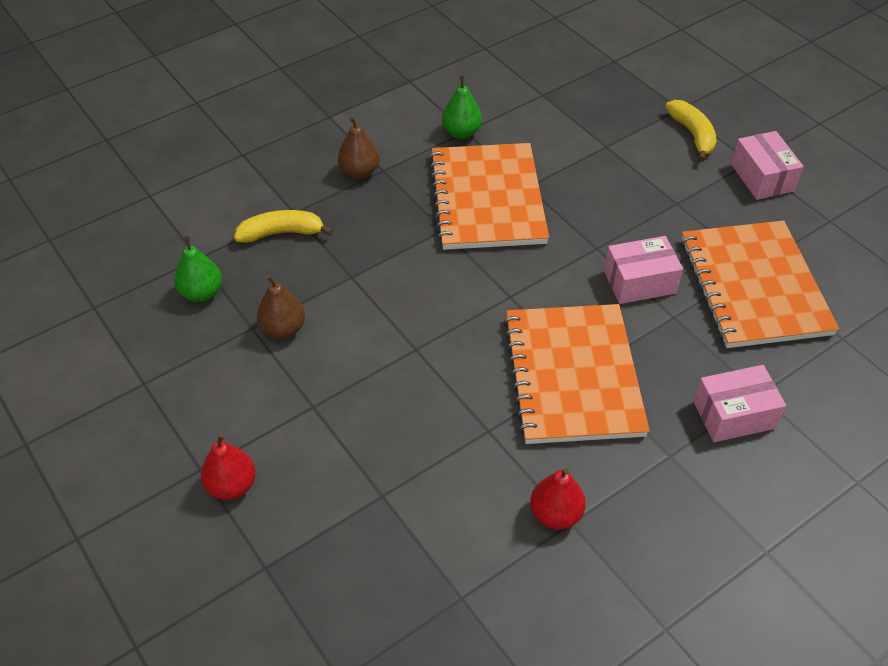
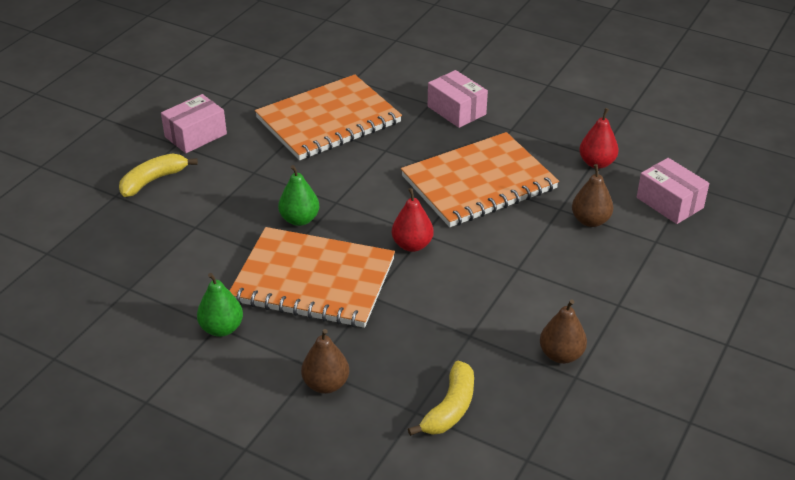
camera: 115 degrees left, 10 degrees down
(202, 293) = (566, 433): green pear -> green pear (299, 219)
(232, 486) = (721, 319): red pear -> red pear (412, 245)
(281, 233) = (450, 408): yellow banana -> yellow banana turned 120 degrees counterclockwise
(451, 449) = (590, 221): none -> brown pear
(487, 199) = (313, 280): orange notebook -> orange notebook turned 45 degrees clockwise
(639, 282) = (360, 172): pink box -> pink box (669, 203)

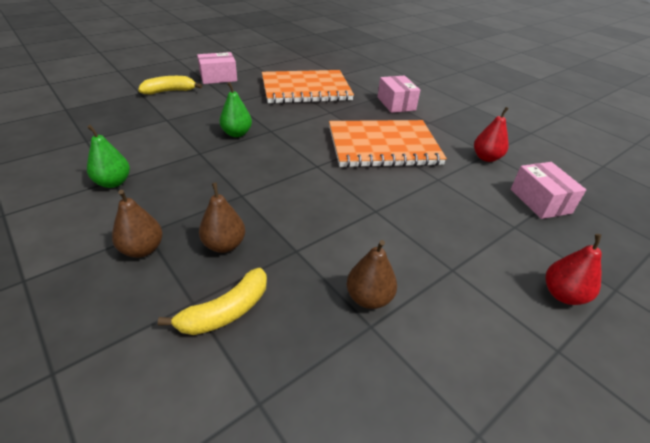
camera: 20 degrees right, 0 degrees up
(313, 280) = (209, 172): orange notebook -> none
(412, 245) = (302, 170): red pear -> red pear (563, 294)
(590, 221) = (460, 194): brown pear -> brown pear (224, 245)

